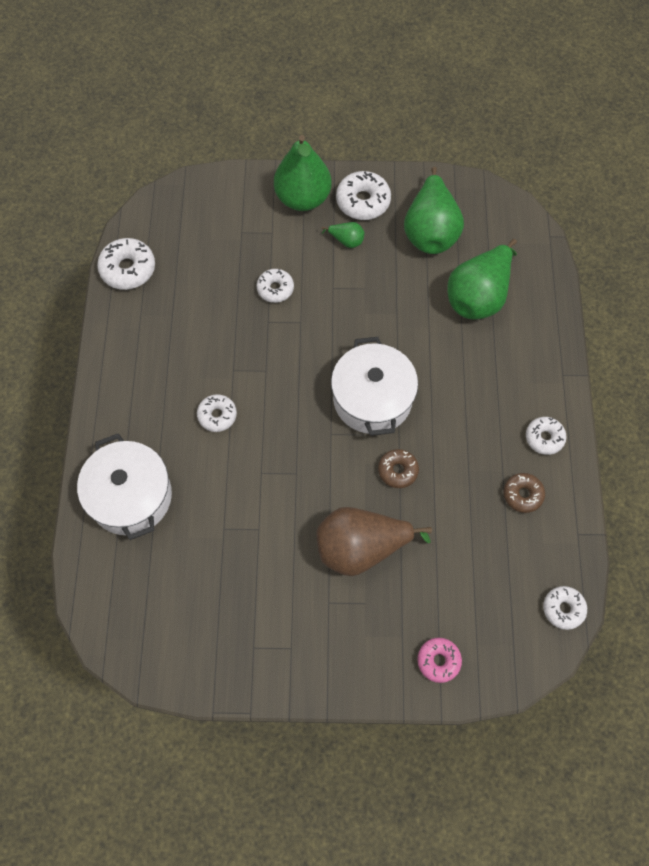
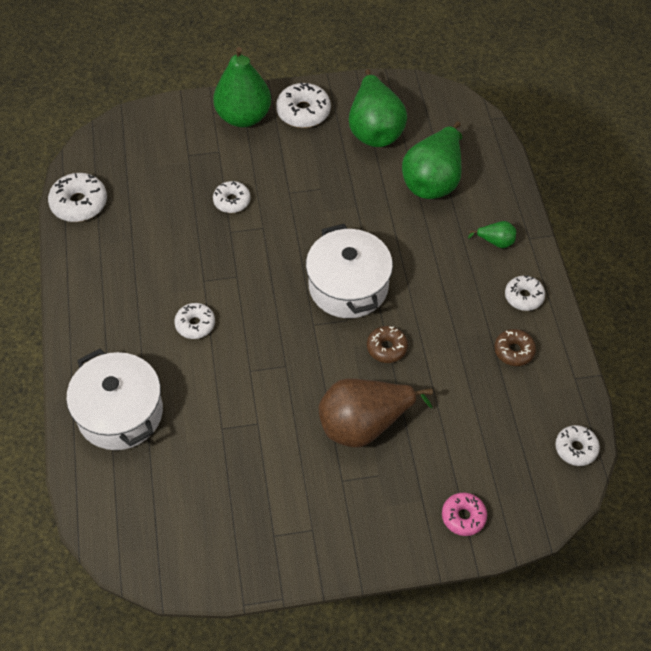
camera: 10 degrees left, 10 degrees down
(346, 241) = (294, 149): green pear -> green pear (495, 242)

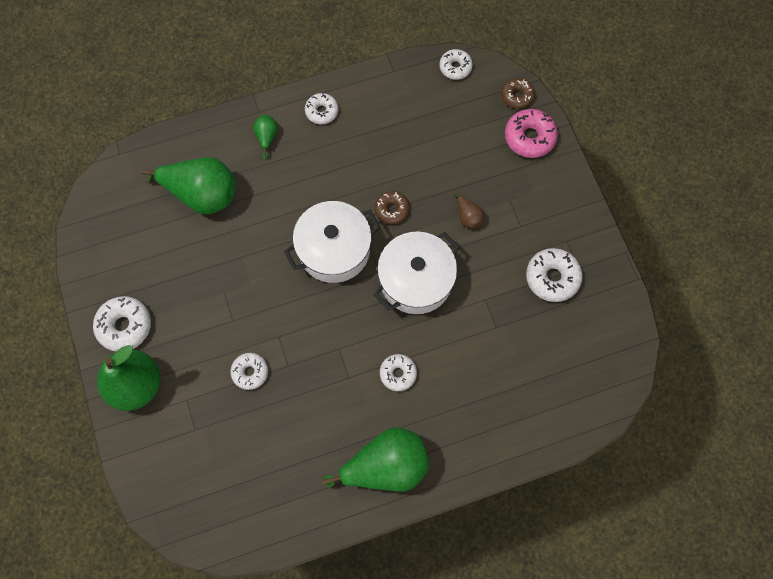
camera: 100 degrees left, 15 degrees up
(79, 203) = (273, 526): white donut -> white donut (552, 277)
(120, 413) = (501, 416): white pot -> white pot (416, 280)
(364, 424) = (468, 216): brown pear -> brown pear, size x0.44
(375, 129) = (143, 254): green pear -> green pear (386, 466)
(463, 517) = (529, 137): pink donut -> pink donut, size x1.54
(514, 351) = (376, 115): brown donut -> brown donut (517, 96)

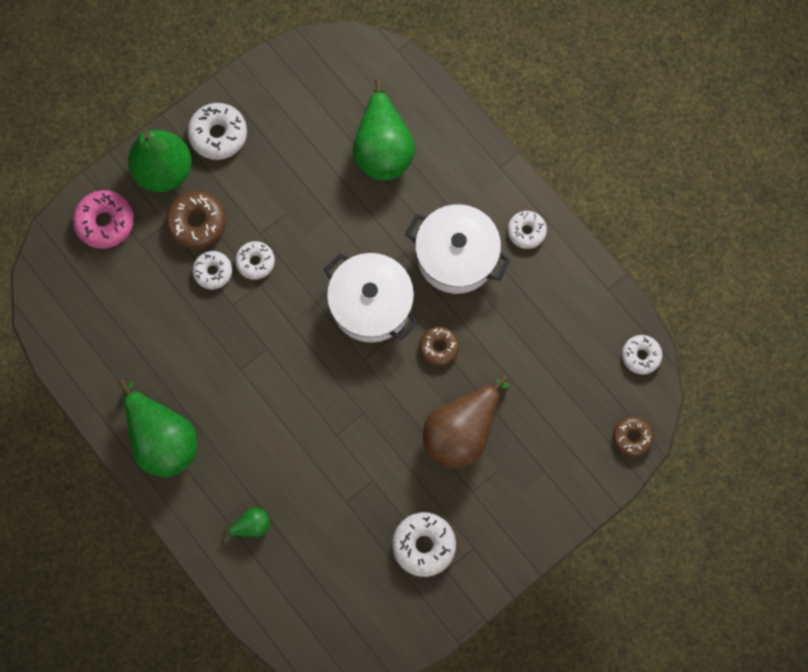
camera: 70 degrees right, 5 degrees up
(199, 371) = (197, 223): none -> brown donut
(267, 137) = (473, 187): green pear -> green pear (252, 525)
(398, 373) = (261, 417): white donut -> white donut (255, 262)
(416, 280) = (368, 400): white pot -> white pot (456, 256)
(468, 216) = (461, 430): brown pear -> brown pear, size x2.27
(529, 137) = (584, 467): pink donut -> pink donut (105, 222)

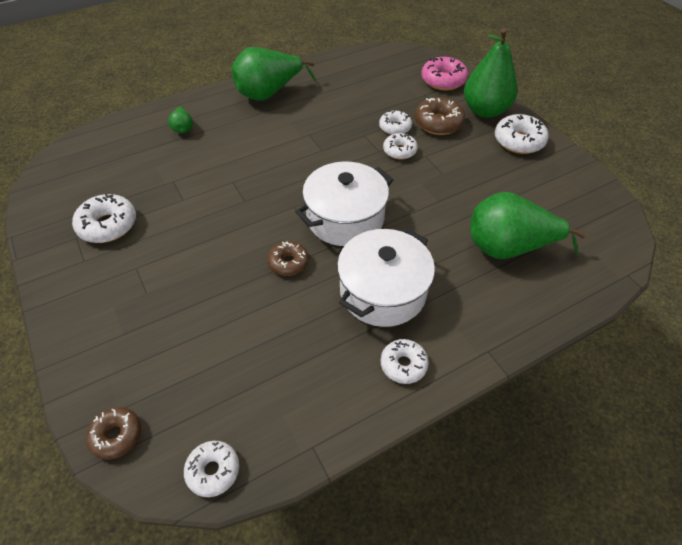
camera: 100 degrees right, 25 degrees down
(461, 430) = (198, 268): brown pear -> none

